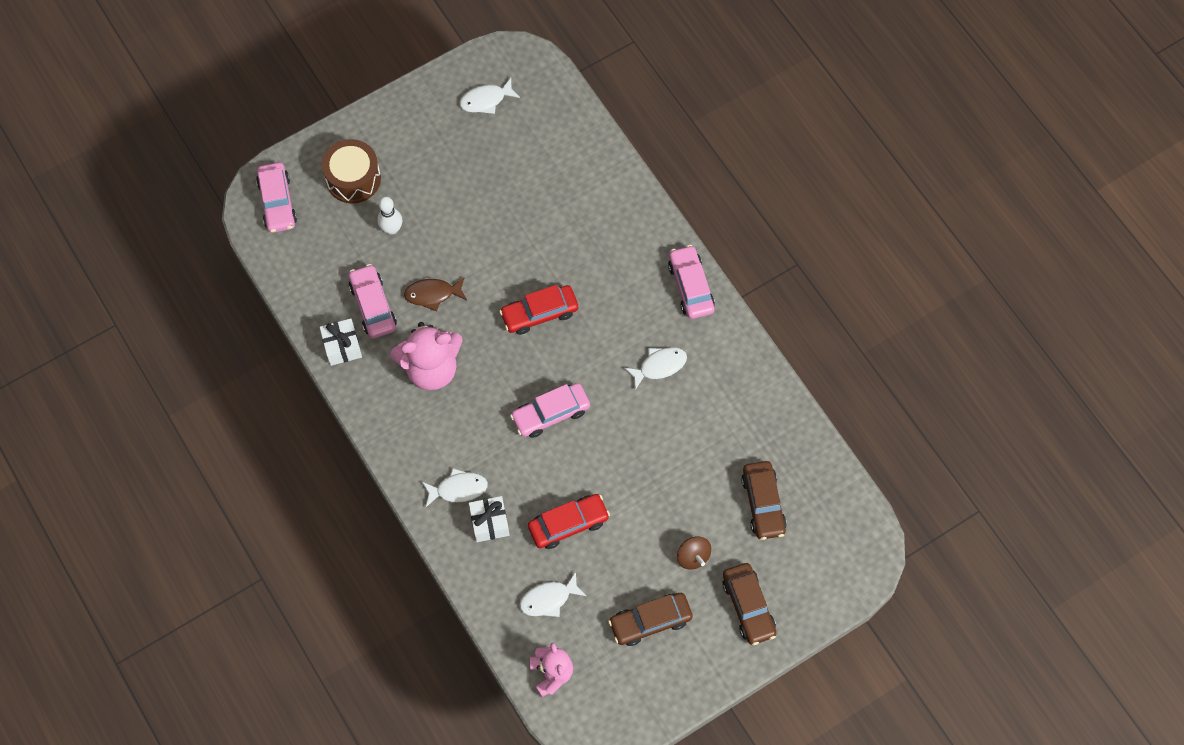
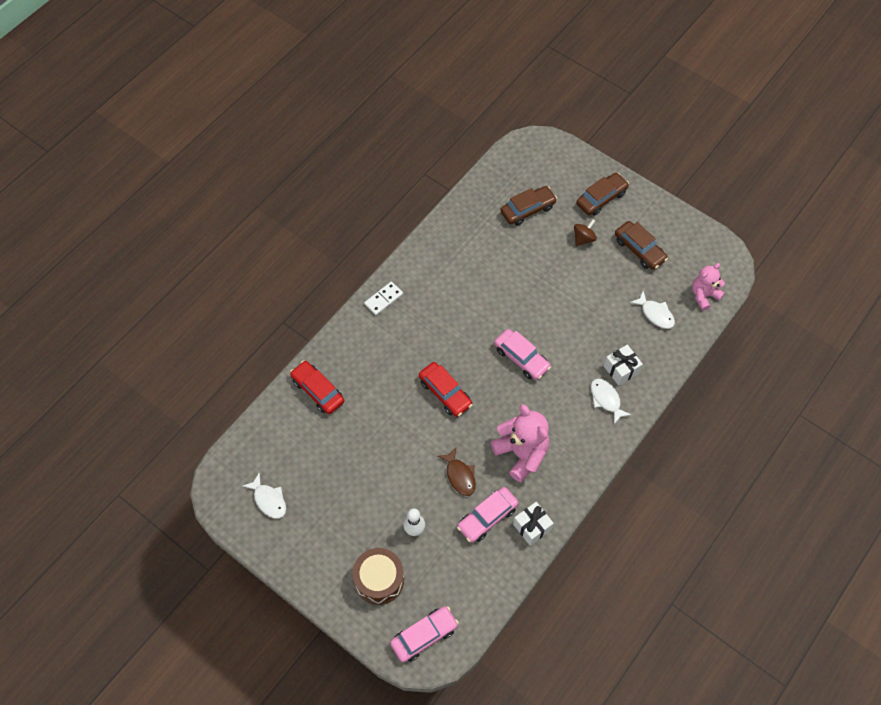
camera: 110 degrees left, 5 degrees down
(568, 524) = (597, 319): red car -> red car (318, 391)
(659, 366) = (454, 300): white fish -> none
(690, 286) = (383, 299): pink car -> white domino

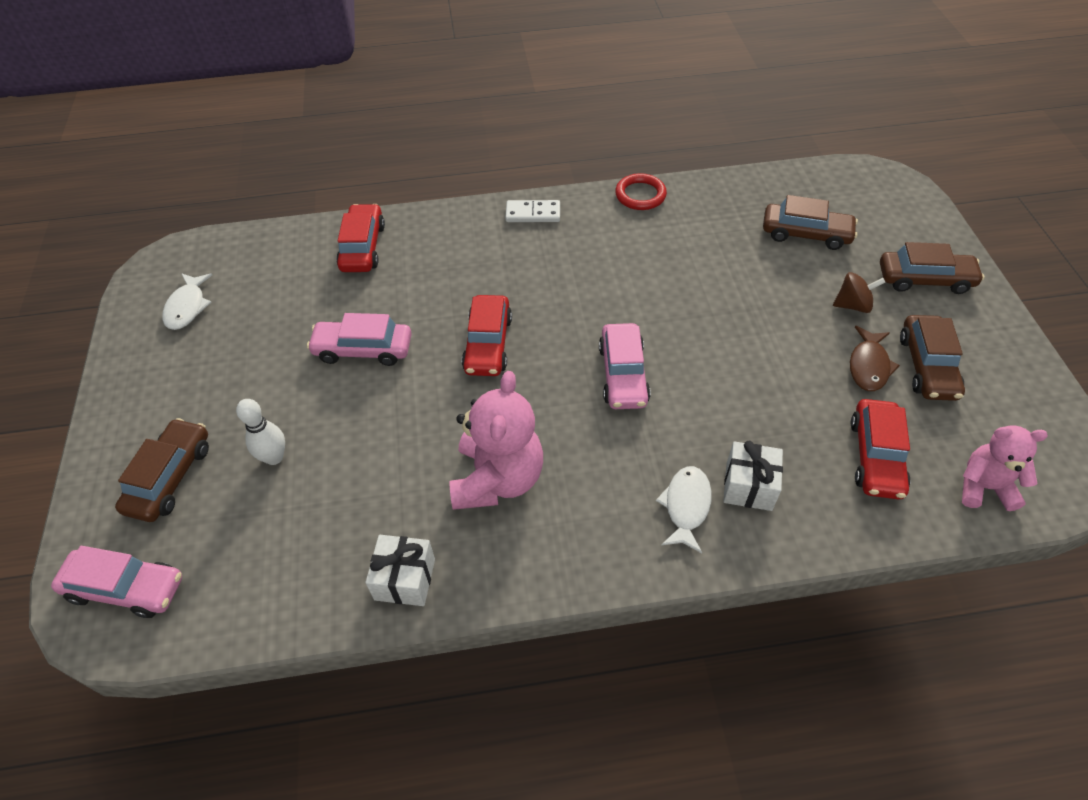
camera: 45 degrees right, 10 degrees down
(379, 580) = (170, 477): brown drum -> brown car
(426, 244) = (640, 195): none -> red ring
(460, 475) = (395, 442): brown fish -> brown fish (869, 366)
(487, 517) = (367, 517): pink car -> pink car (363, 349)
(655, 314) = (876, 456): white fish -> red car

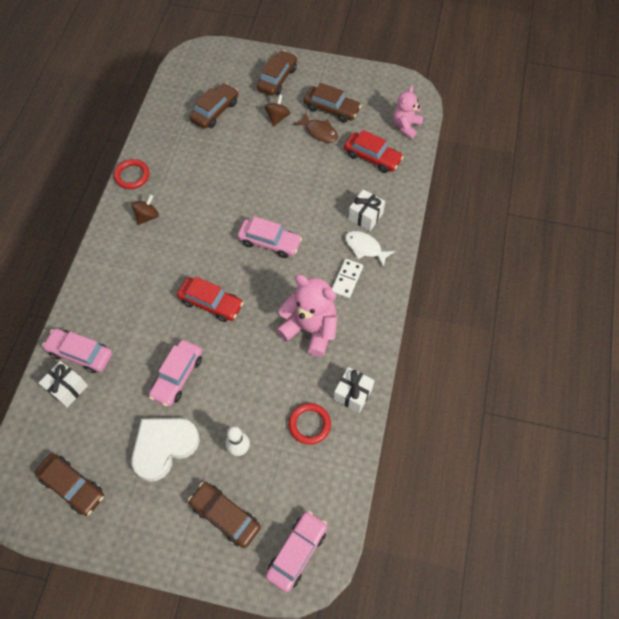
camera: 70 degrees left, 10 degrees up
(187, 307) = (72, 486): white fish -> brown car
(257, 373) = (164, 447): none -> white heart
(313, 254) = (67, 388): none -> white gift
(334, 534) = (309, 424): none -> red ring
(363, 247) = (80, 353): red car -> pink car
(533, 213) = (111, 240): white domino -> white domino (347, 279)
(588, 231) = (147, 216): none -> brown spinning top

